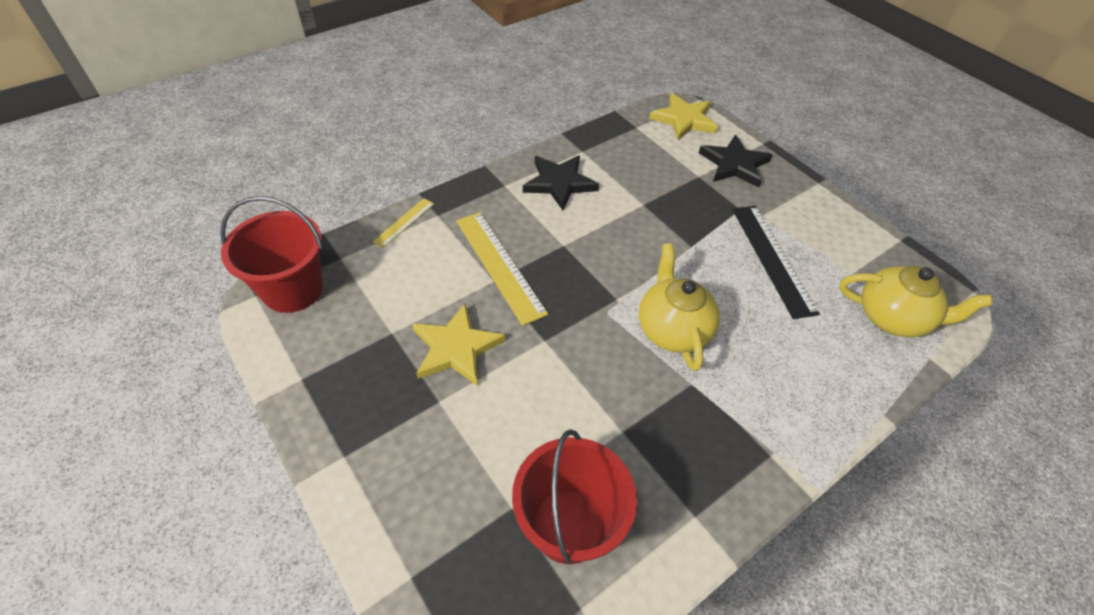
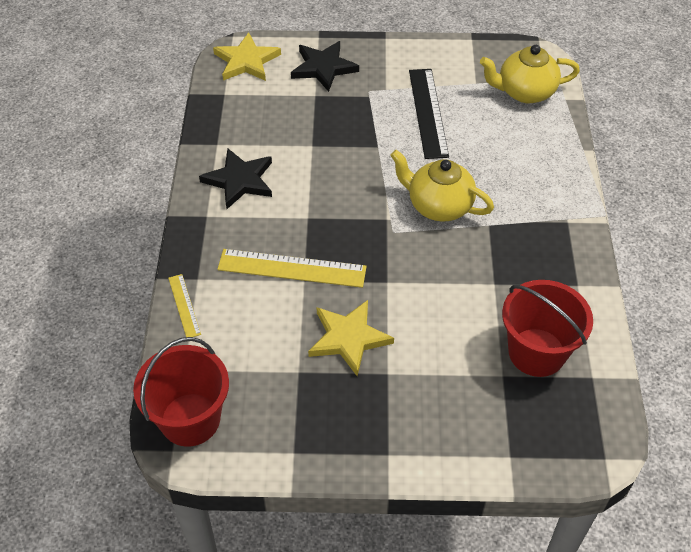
camera: 50 degrees left, 0 degrees up
(772, 258) = (428, 112): black ruler -> black ruler turned 60 degrees clockwise
(892, 318) = (525, 92): yellow teapot -> yellow teapot turned 150 degrees counterclockwise

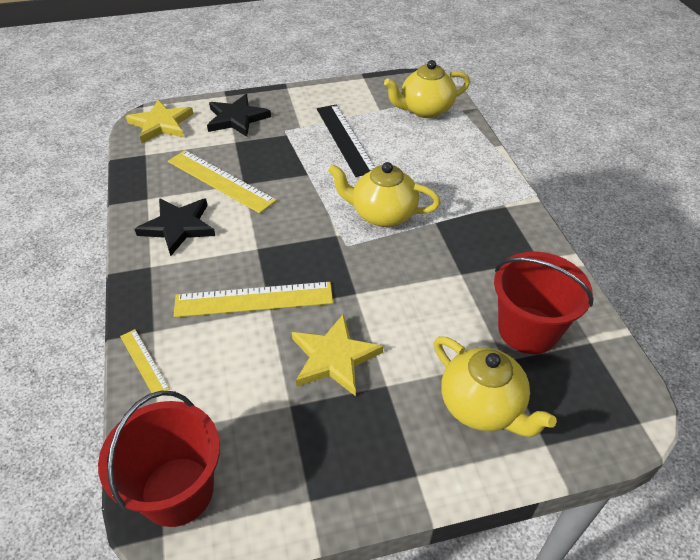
camera: 15 degrees left, 5 degrees down
(290, 137) = (220, 180): none -> yellow ruler
(466, 411) = (482, 406): none -> yellow teapot

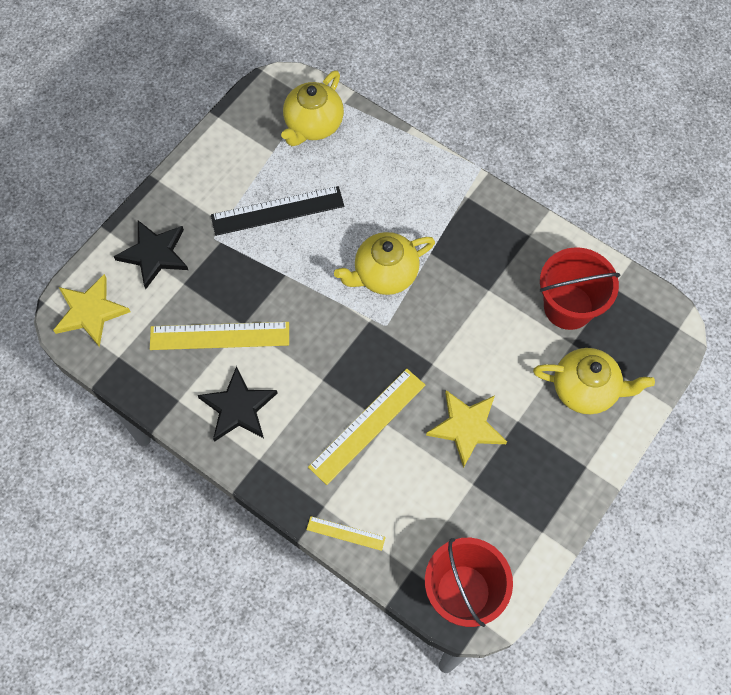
camera: 40 degrees left, 20 degrees up
(345, 139) = (277, 210): black ruler -> black ruler turned 45 degrees counterclockwise

